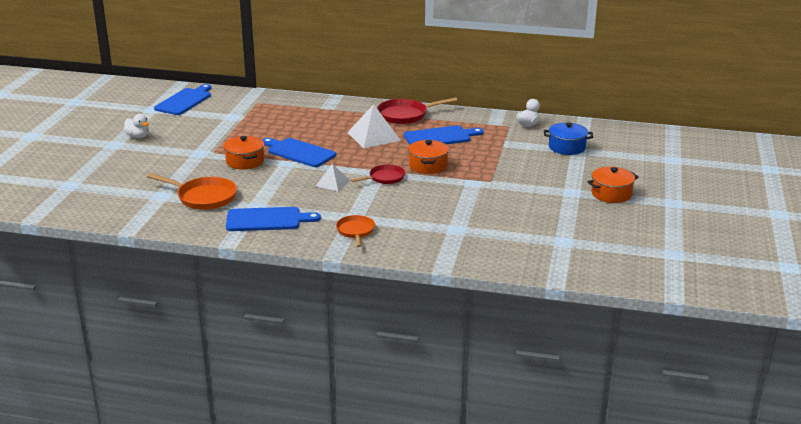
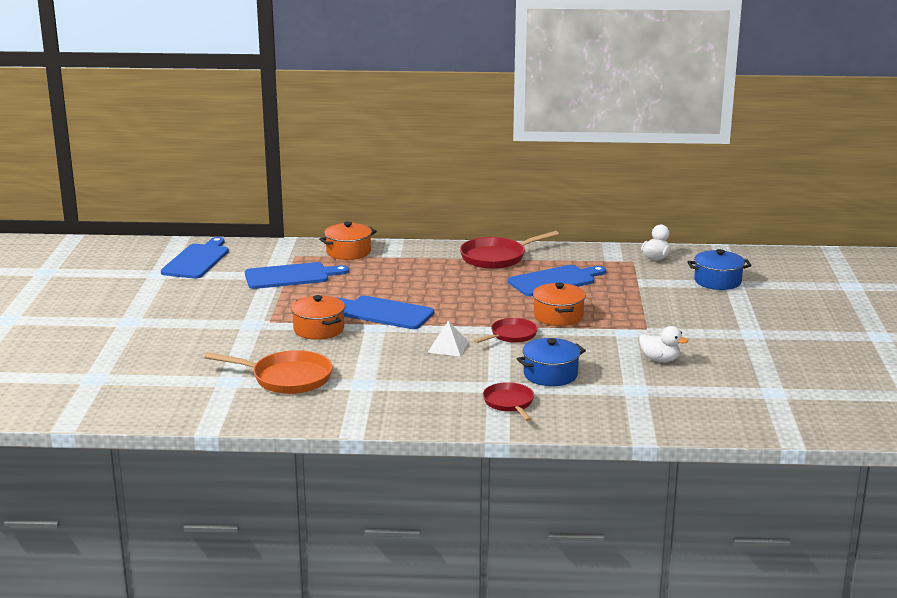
camera: 10 degrees left, 5 degrees down
(138, 136) = (157, 309): white duck -> white duck (660, 359)
(267, 220) = (387, 399): blue cutting board -> blue cutting board (291, 276)
(355, 231) = (509, 403): orange pan -> red pan
(374, 136) = (470, 286): white pyramid -> none
(398, 211) = (550, 374): none -> blue pot
(611, 194) = (800, 332): orange pot -> orange pot (348, 252)

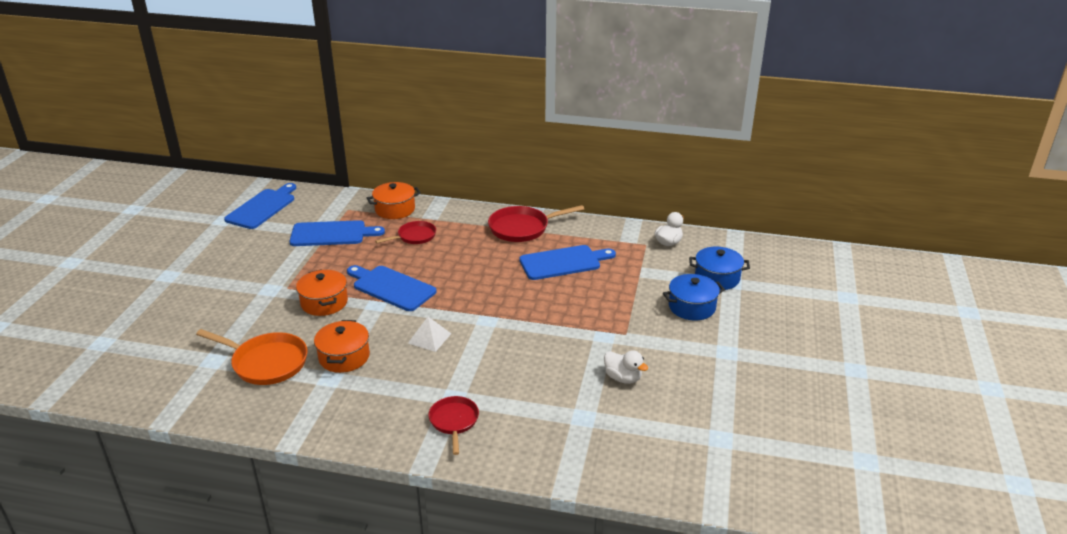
camera: 10 degrees right, 10 degrees up
(511, 335) = (494, 329): red pan -> red pan (414, 236)
(550, 374) = (509, 386): blue pot -> blue pot (691, 307)
(558, 316) = (548, 308): orange pot -> orange pot (344, 357)

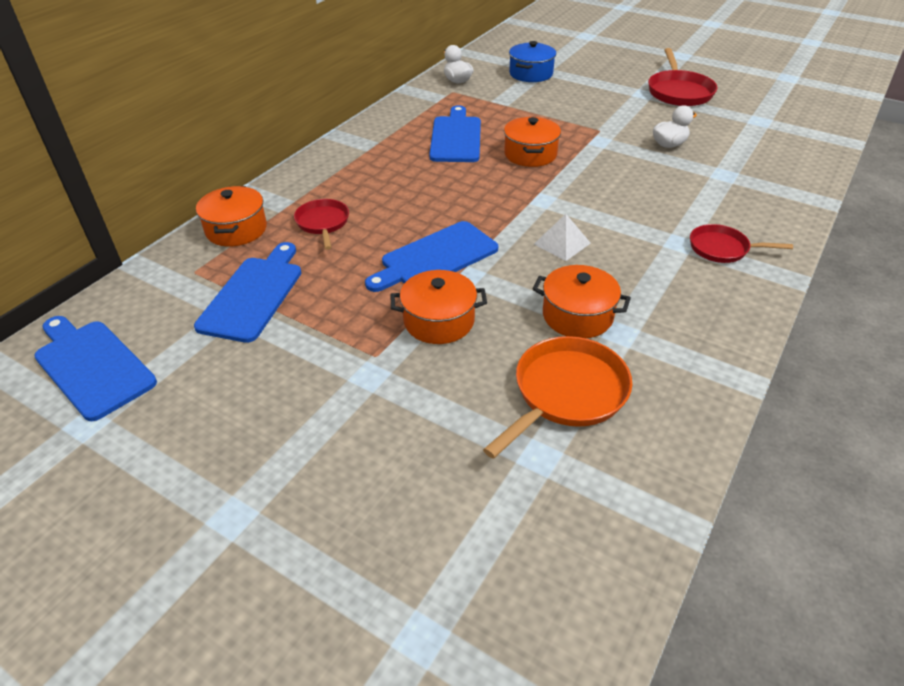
camera: 70 degrees left, 10 degrees up
(522, 228) = (366, 148): red pan -> red pan (679, 92)
(556, 303) = (530, 154): none -> orange pot
(691, 307) = (571, 93): blue pot -> none

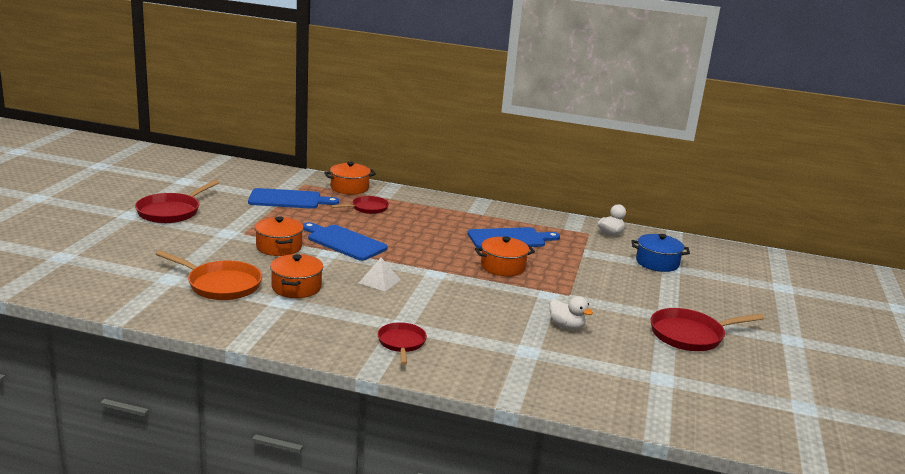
camera: 70 degrees right, 20 degrees down
(92, 366) = (223, 175): blue cutting board -> none
(243, 448) = (171, 211): none -> red pan

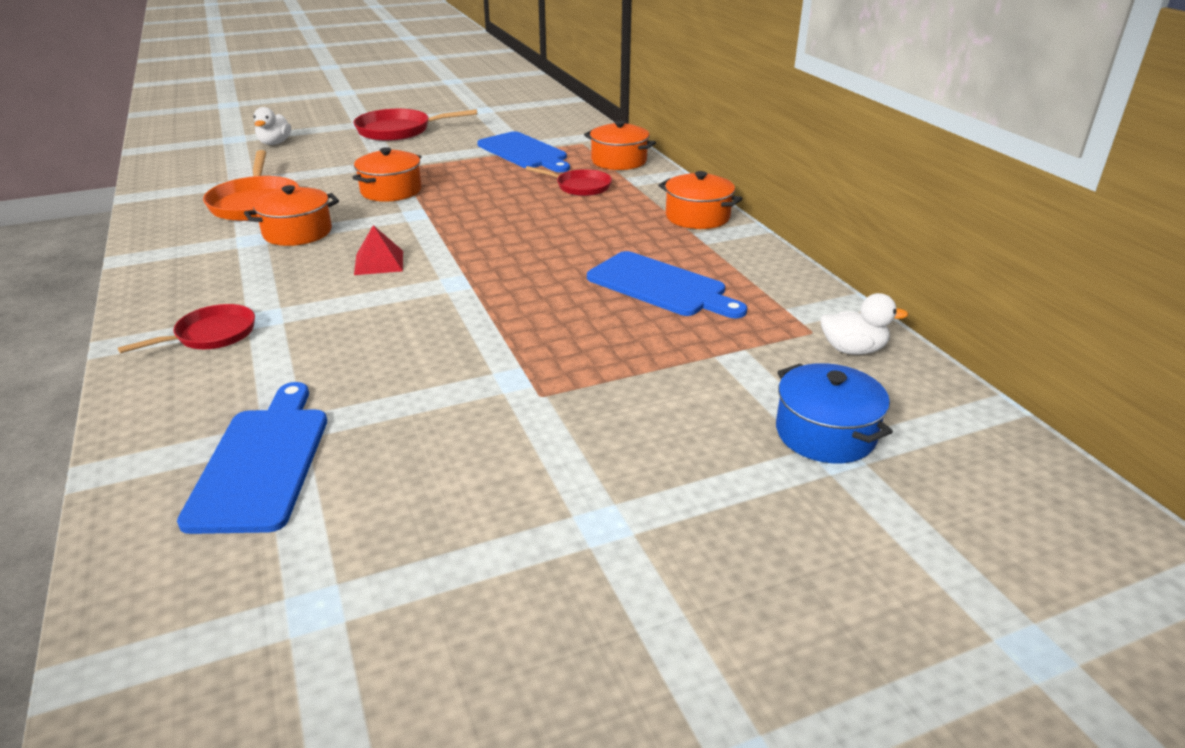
camera: 55 degrees right, 10 degrees up
(344, 242) = (460, 210): blue cutting board -> blue cutting board (262, 462)
(379, 281) = (379, 262): white pyramid -> red pyramid
(503, 267) = (554, 314): orange pot -> orange pot (697, 217)
(566, 326) = (416, 433): white duck -> white duck (275, 143)
(690, 335) = (556, 583): red pan -> none

